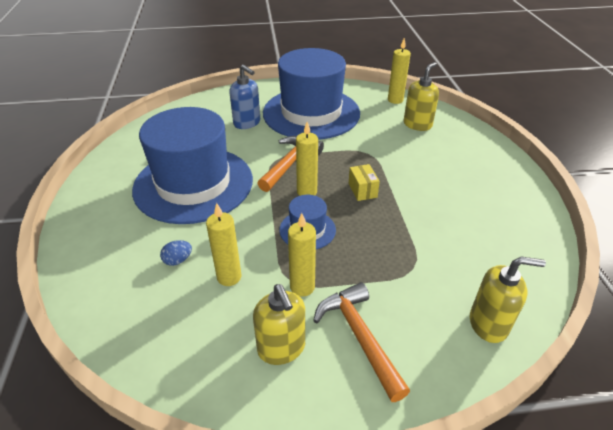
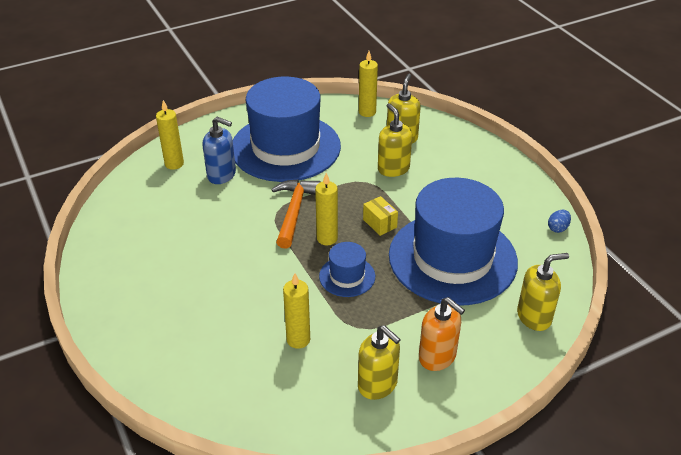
camera: 20 degrees left, 0 degrees up
(178, 260) = (240, 338): blue egg -> blue egg (557, 228)
(193, 184) = (206, 258): blue hat -> blue hat (452, 258)
(302, 287) = (369, 330): yellow candle -> yellow candle (174, 164)
(359, 337) = (437, 357): orange hammer -> orange soap dispenser
(397, 147) = (393, 169): none -> yellow soap dispenser

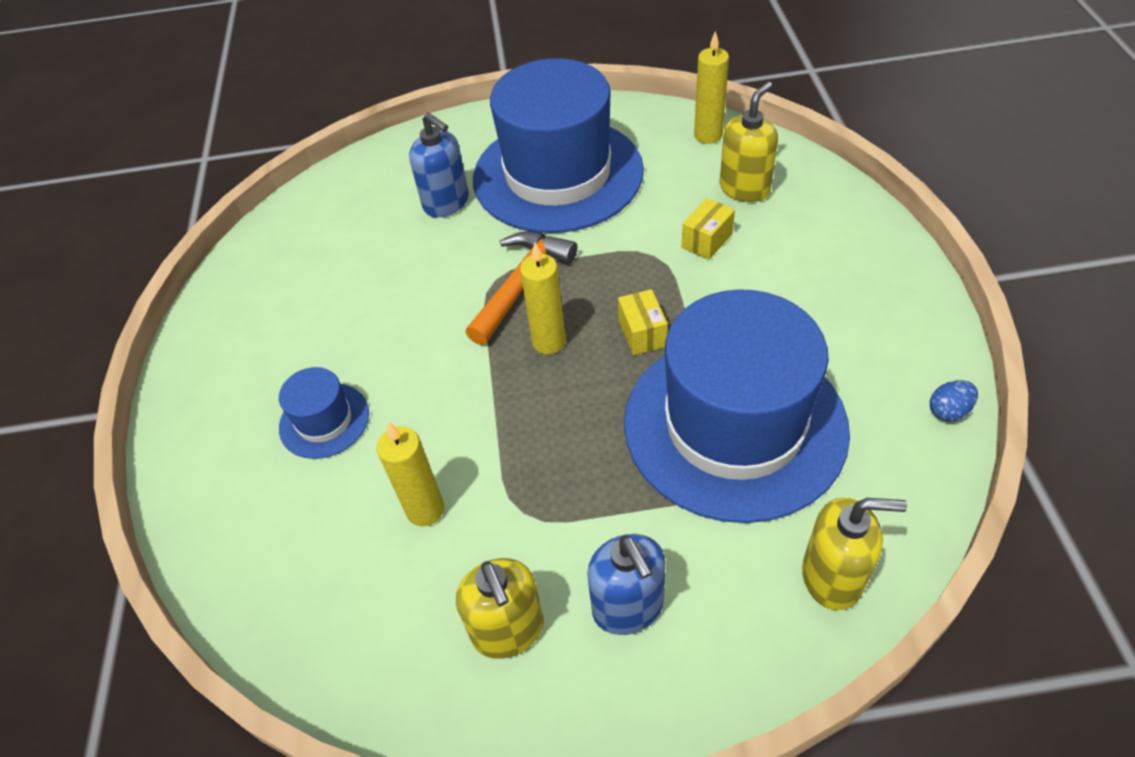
camera: 25 degrees right, 10 degrees up
(174, 164) = (391, 173): yellow candle -> none
(347, 276) = (549, 416): blue hat -> blue hat (324, 420)
(393, 169) = (707, 240): yellow soap dispenser -> yellow box
(437, 357) = (628, 607): orange soap dispenser -> blue soap dispenser

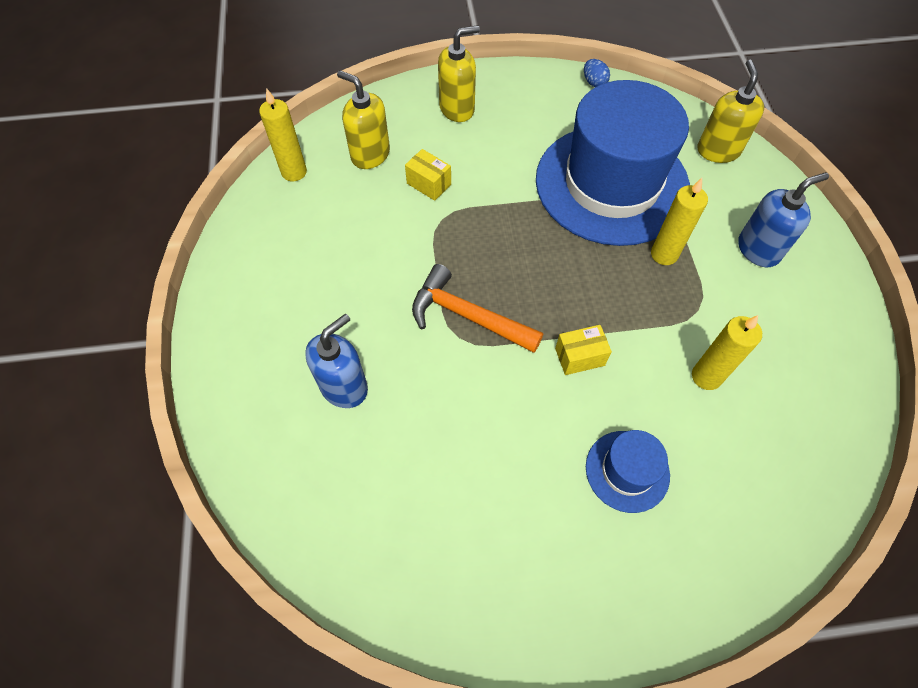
camera: 95 degrees left, 10 degrees up
(508, 630) = (789, 316): yellow soap dispenser -> yellow soap dispenser (457, 109)
(549, 342) = (535, 294): yellow candle -> yellow candle (664, 254)
(558, 174) = (321, 287): blue hat -> none
(642, 333) = (527, 231): yellow box -> yellow box (579, 357)

